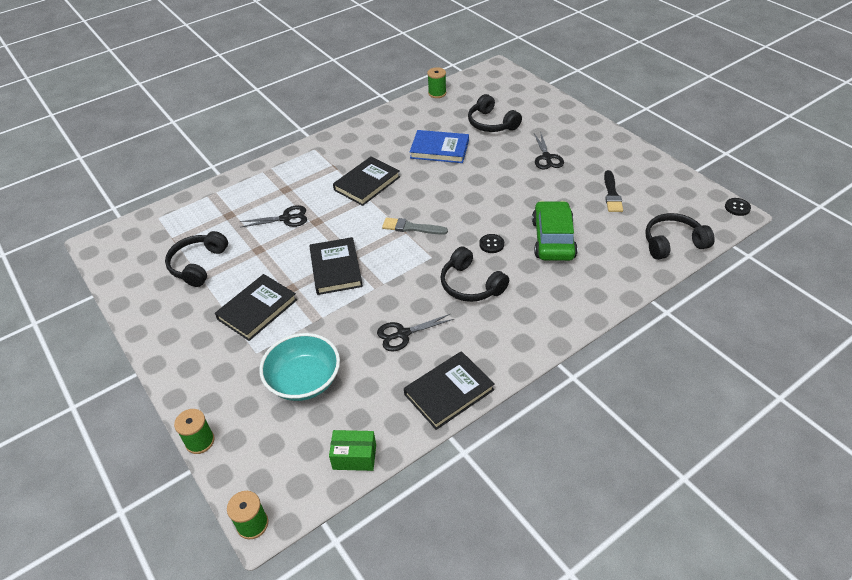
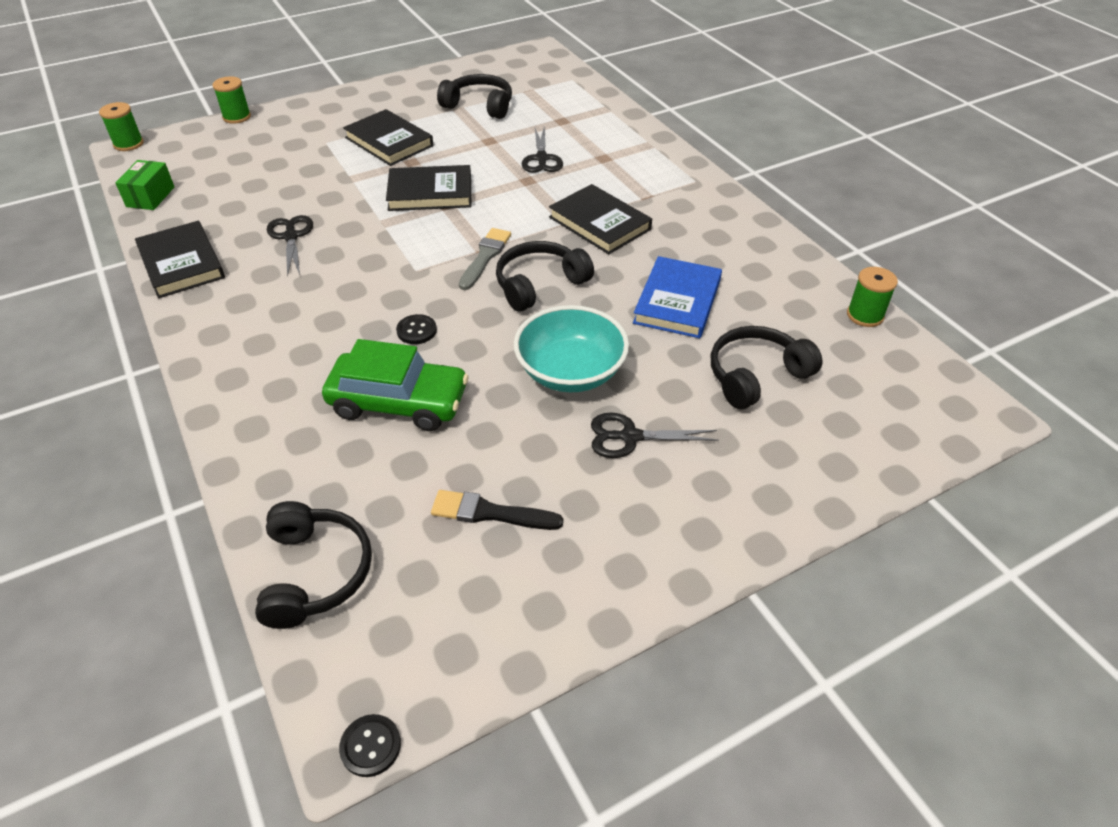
camera: 95 degrees right, 0 degrees up
(304, 380) = (268, 170): turquoise bowl -> turquoise bowl (570, 372)
(471, 285) = (343, 300): black headphones -> black headphones (539, 284)

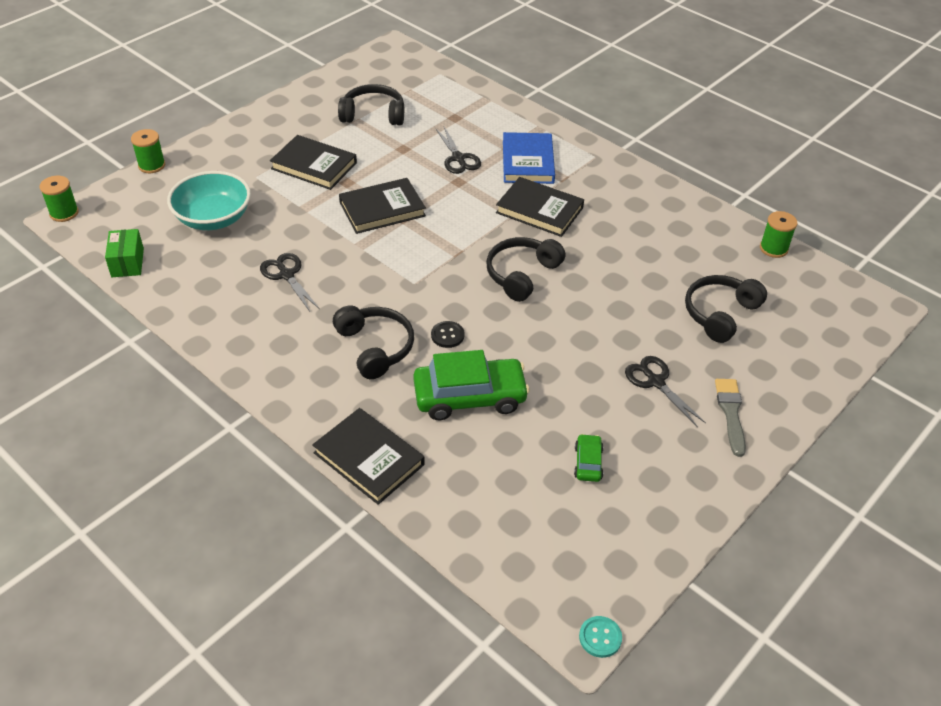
camera: 20 degrees left, 0 degrees up
(181, 263) = (205, 320): black book -> black book (369, 459)
(315, 573) = (489, 538): black headphones -> black headphones (375, 347)
(370, 746) = (600, 637): black button -> turquoise button
(485, 257) = (464, 259): grey brush -> grey brush (730, 413)
(490, 513) = (588, 463): black brush -> green car
(570, 372) = (586, 342): turquoise bowl -> turquoise bowl (213, 218)
(630, 437) = (655, 382): black scissors -> black scissors turned 75 degrees clockwise
(677, 301) = (634, 266): blue book -> blue book (527, 162)

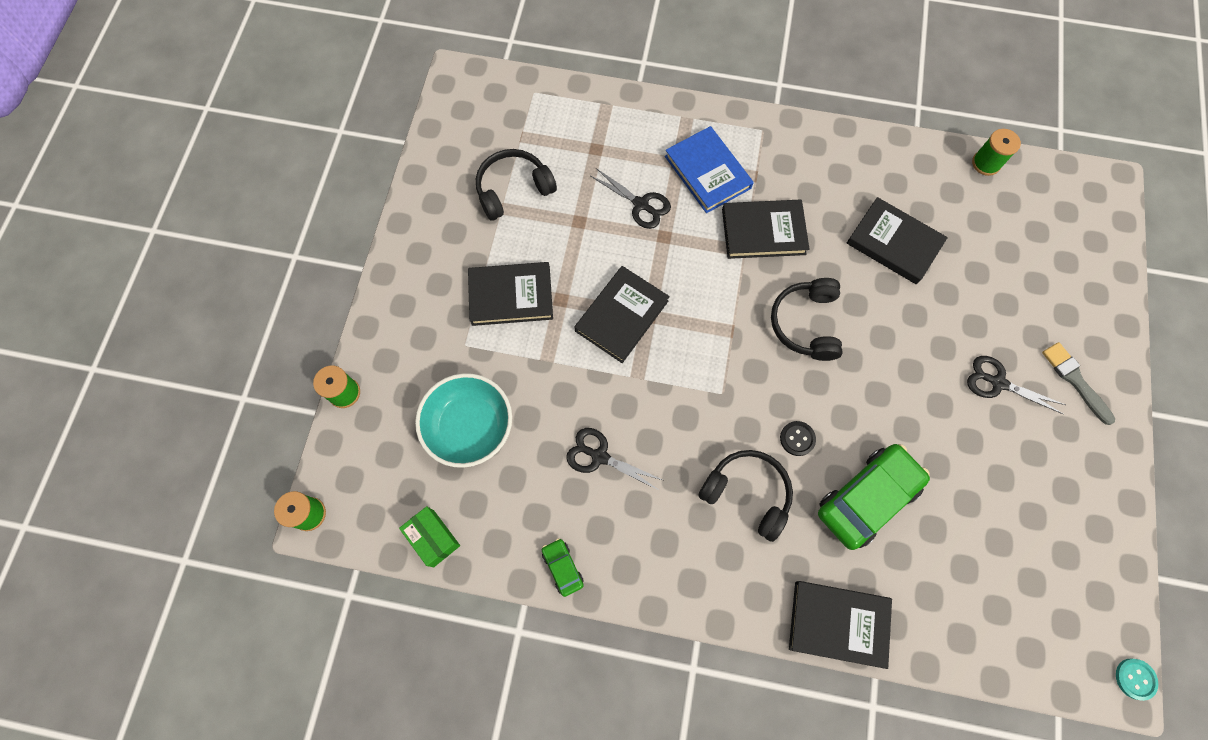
camera: 30 degrees left, 25 degrees up
(588, 463) = (1008, 508): green car -> green car (562, 567)
(643, 261) = (894, 243): none -> black book
(720, 314) = (995, 270): black headphones -> none

